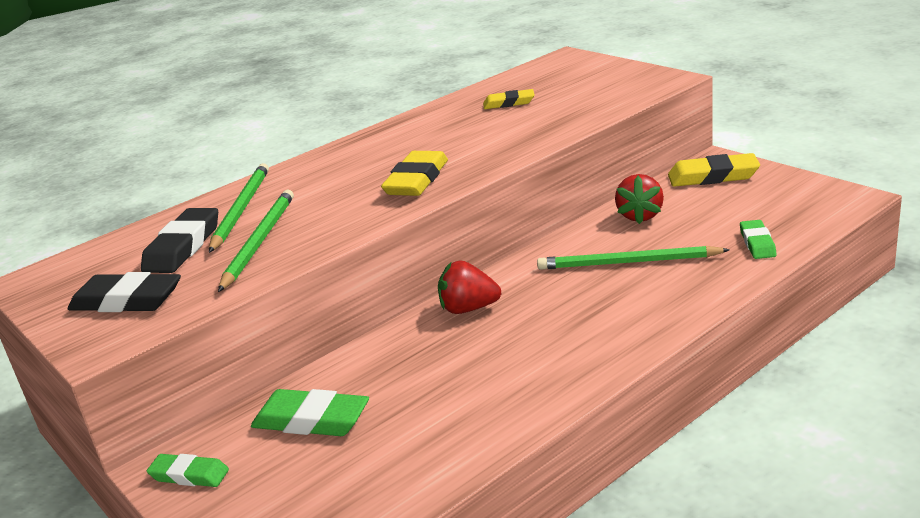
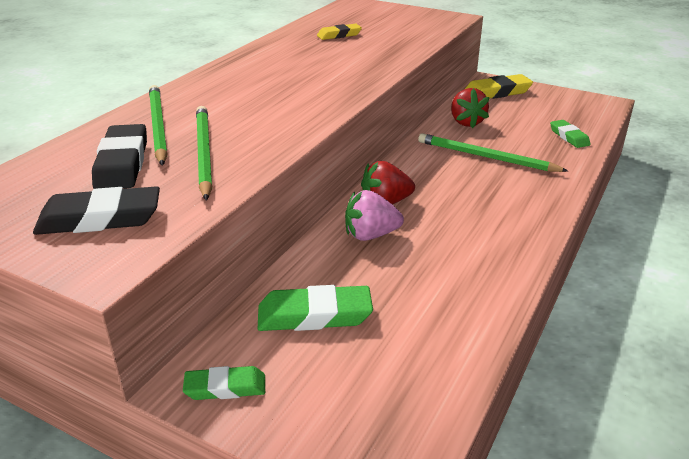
camera: 25 degrees left, 5 degrees up
(417, 180) = (314, 94): yellow eraser -> none
(426, 343) = (371, 235): none -> pink strawberry
(627, 262) = (486, 157): green pencil -> green pencil turned 45 degrees clockwise

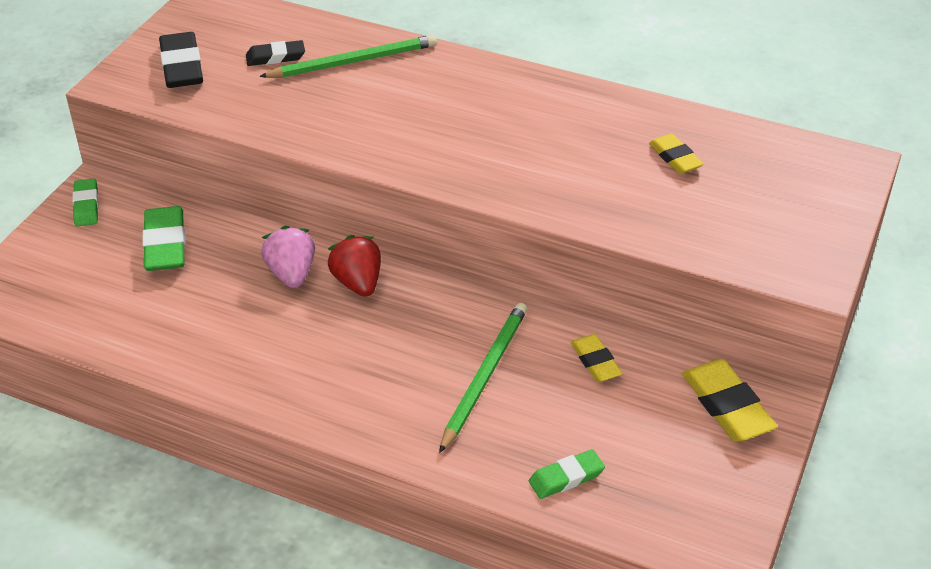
camera: 85 degrees right, 10 degrees up
(122, 163) = (275, 57): black eraser -> black eraser, size x0.62
(204, 153) = (295, 97): green pencil -> none
(466, 122) = (595, 361): red strawberry -> yellow eraser

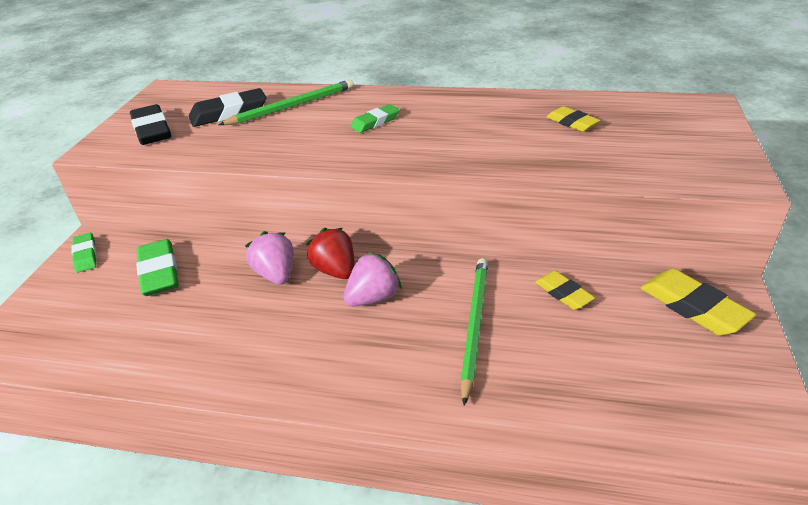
camera: 10 degrees left, 5 degrees down
(275, 57) = (229, 113): black eraser -> black eraser, size x1.62
(389, 323) = (373, 298): none -> pink strawberry
(566, 477) = (592, 403): green eraser -> green eraser (375, 122)

